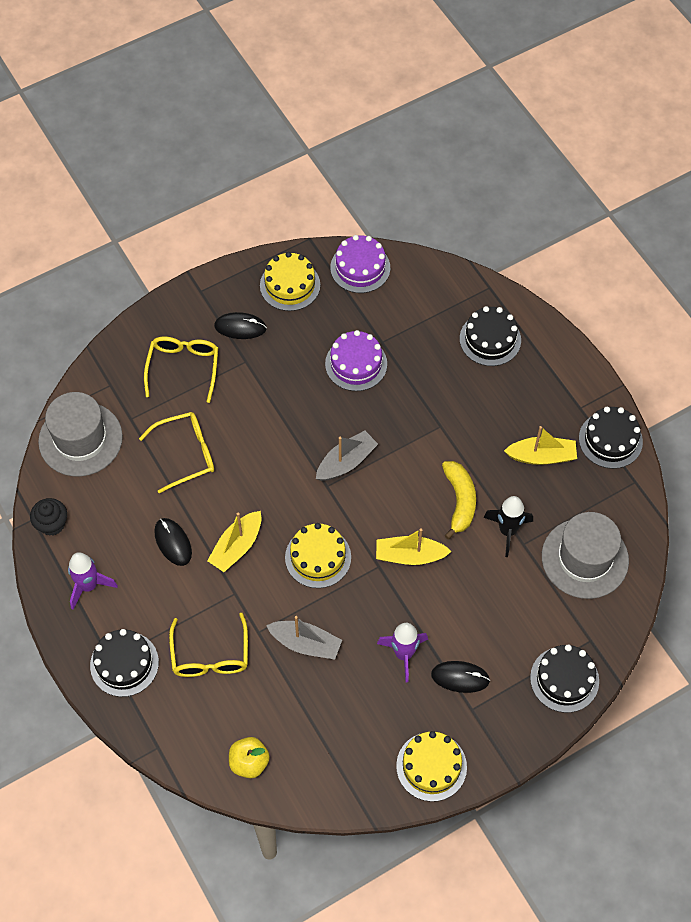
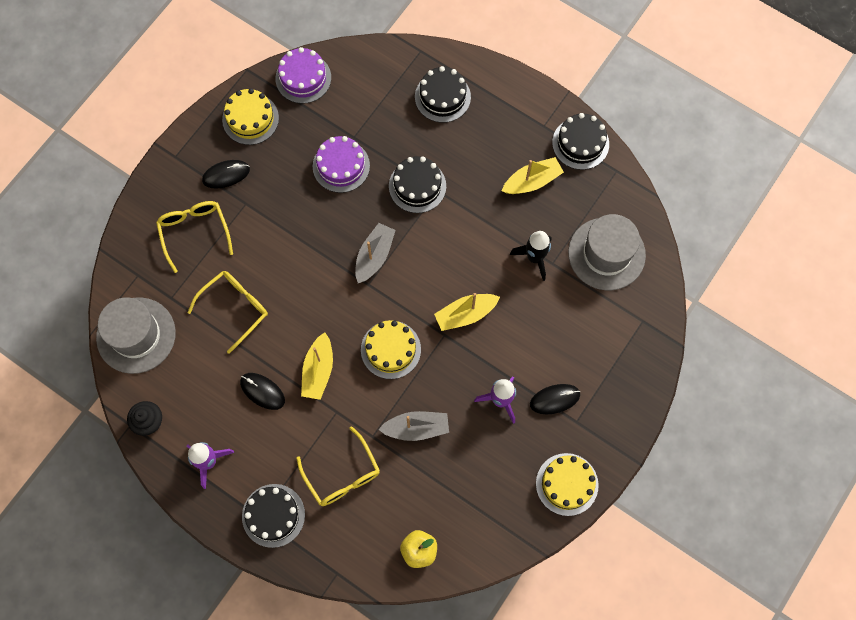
camera: 25 degrees left, 10 degrees up
(460, 501) = (484, 249): yellow banana -> none
(564, 679) = (637, 363): black cake -> black cake (417, 186)

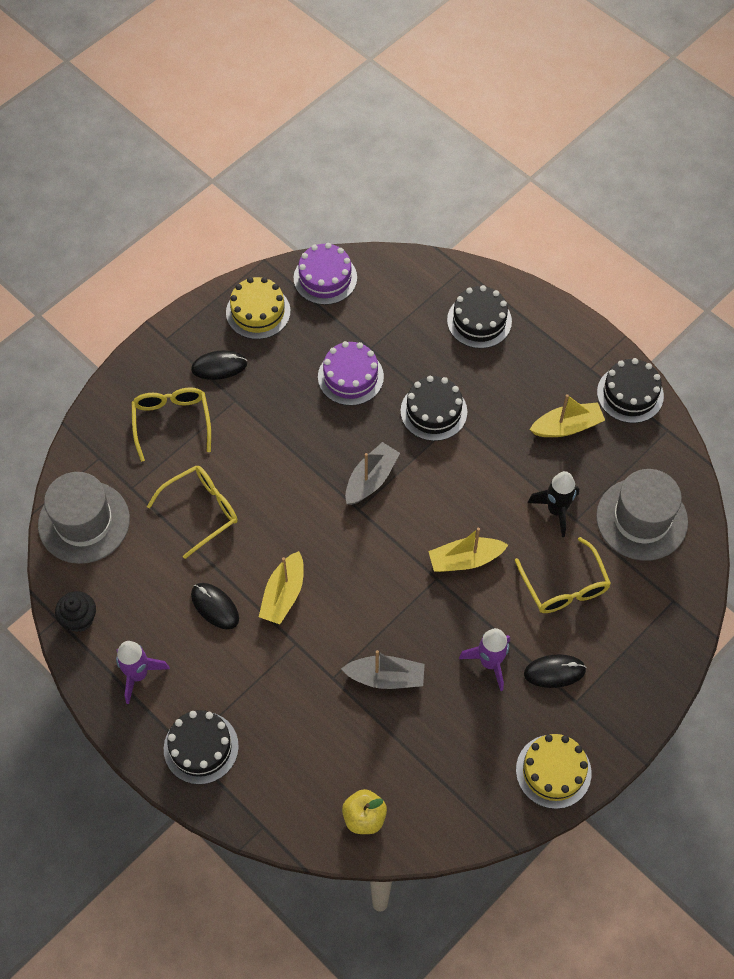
camera: 10 degrees right, 10 degrees down
(342, 475) = (290, 715): yellow glasses -> yellow glasses (564, 586)
(390, 349) = (371, 584): yellow cake -> none

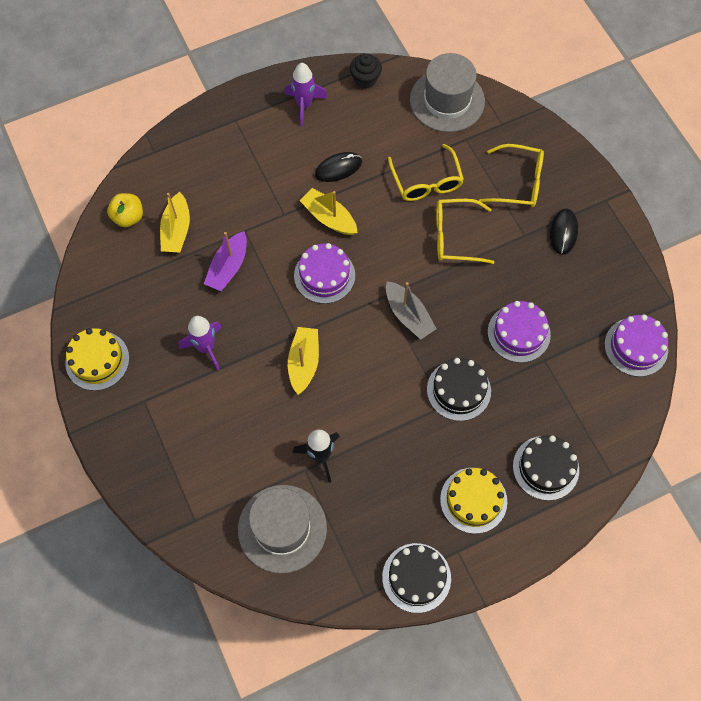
camera: 110 degrees right, 5 degrees up
(201, 747) = (230, 129): black cake -> none
(258, 312) = (613, 279): yellow cake -> yellow cake (473, 500)
(357, 574) = (324, 275): none -> purple cake
(385, 677) = (228, 267): grey boat -> purple boat
(554, 672) = (176, 394): black mouse -> none
(564, 586) = (246, 433): yellow glasses -> yellow glasses (455, 236)
(567, 426) = (401, 502): yellow boat -> yellow boat (176, 230)

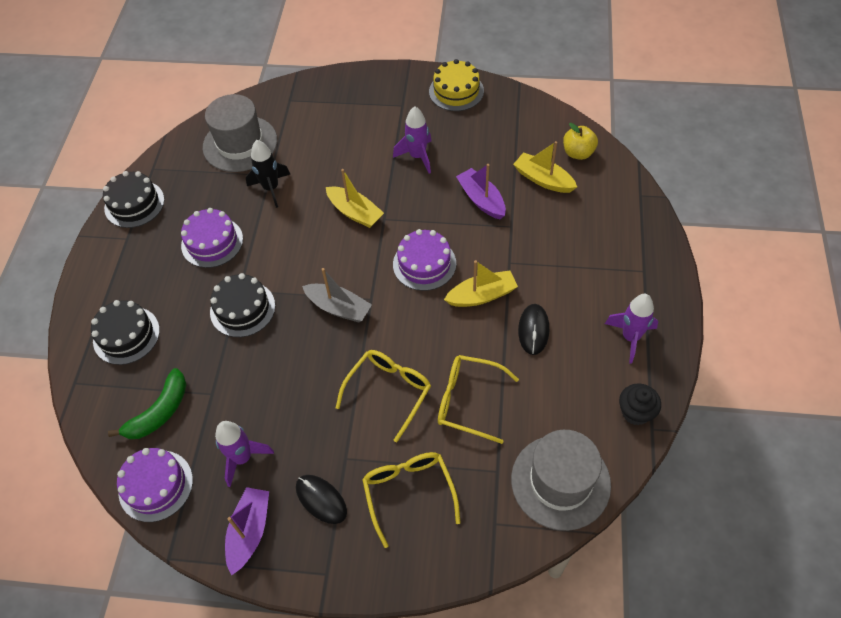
camera: 125 degrees right, 10 degrees down
(408, 315) = (338, 308): grey boat -> grey boat turned 150 degrees counterclockwise
(473, 500) = (150, 269): yellow cake -> none
(519, 182) = (408, 492): yellow glasses -> yellow glasses turned 120 degrees clockwise
(519, 333) = (252, 388): purple cake -> purple cake (212, 242)
(574, 302) = (242, 458): none -> purple rocket
(585, 387) = (159, 412): none -> green banana
(617, 262) = (249, 532): none -> purple boat

